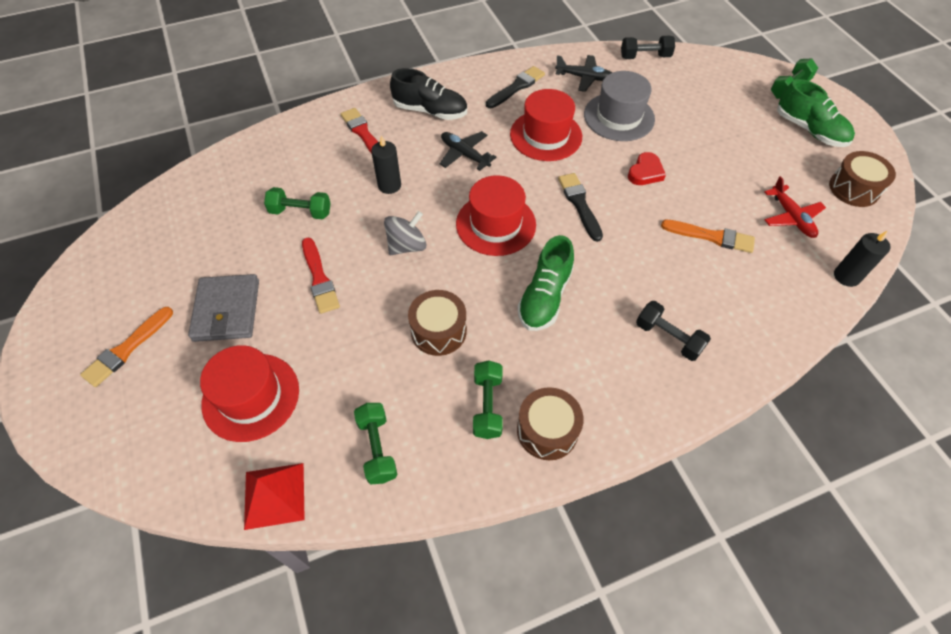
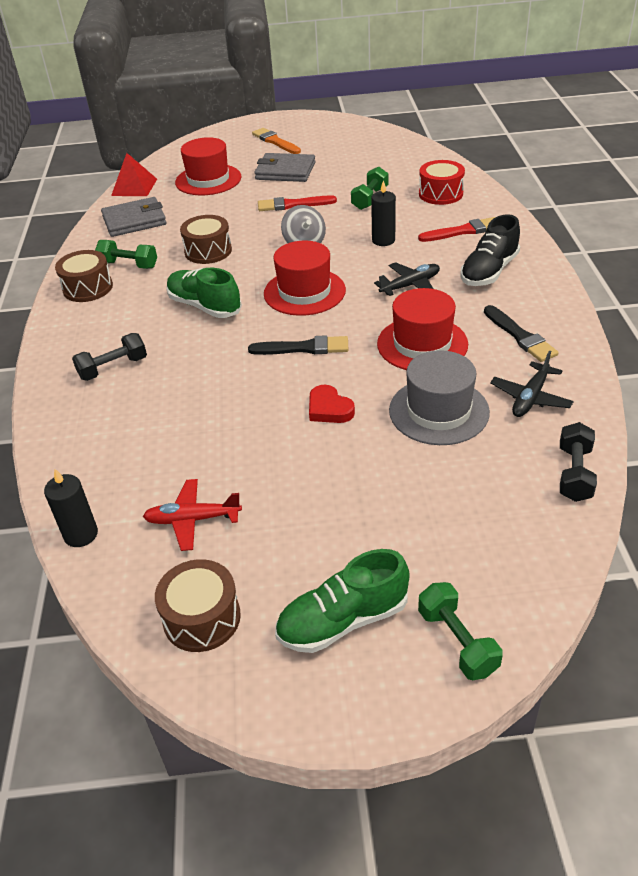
camera: 110 degrees right, 15 degrees down
(287, 158) = (440, 194): none -> red drum
(377, 448) = (134, 220): green dumbbell -> grey wallet
(711, 236) = (206, 435): orange brush -> none

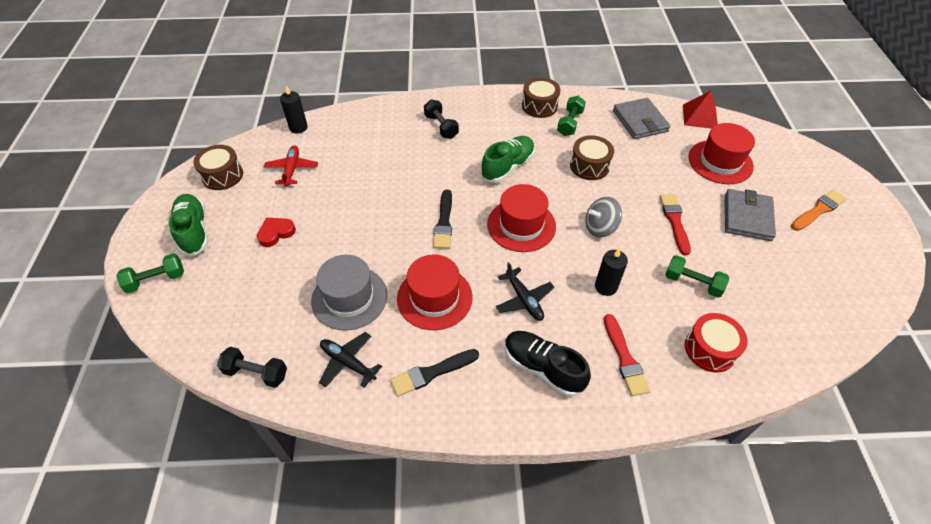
camera: 90 degrees right, 10 degrees up
(329, 409) = (370, 234): red heart -> red heart (276, 233)

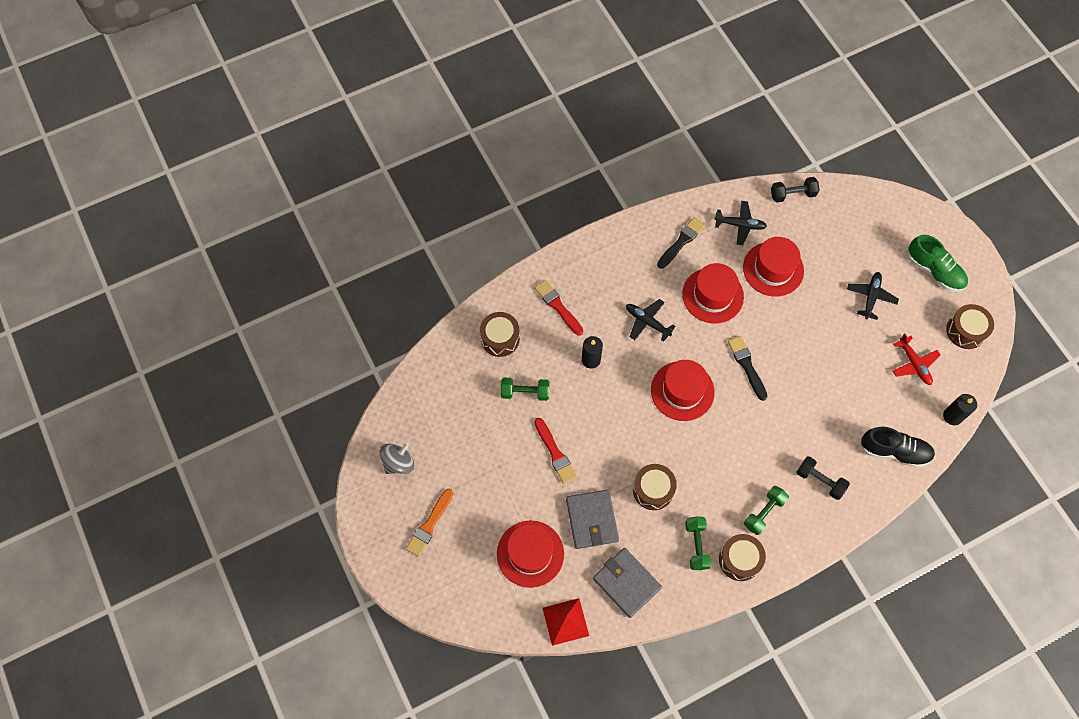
camera: 155 degrees right, 15 degrees up
(156, 280) = (919, 223): green dumbbell -> green dumbbell (764, 512)
(276, 233) = (871, 297): red heart -> black plane
(349, 298) = (773, 269): grey hat -> red hat
(508, 166) = (727, 454): green shoe -> none
(543, 368) = (610, 276): black shoe -> black shoe (894, 451)
(600, 227) = (616, 417): grey spinning top -> grey spinning top (398, 463)
(710, 349) = (500, 338): red drum -> brown drum
(747, 217) = (492, 487): grey wallet -> grey wallet (592, 520)

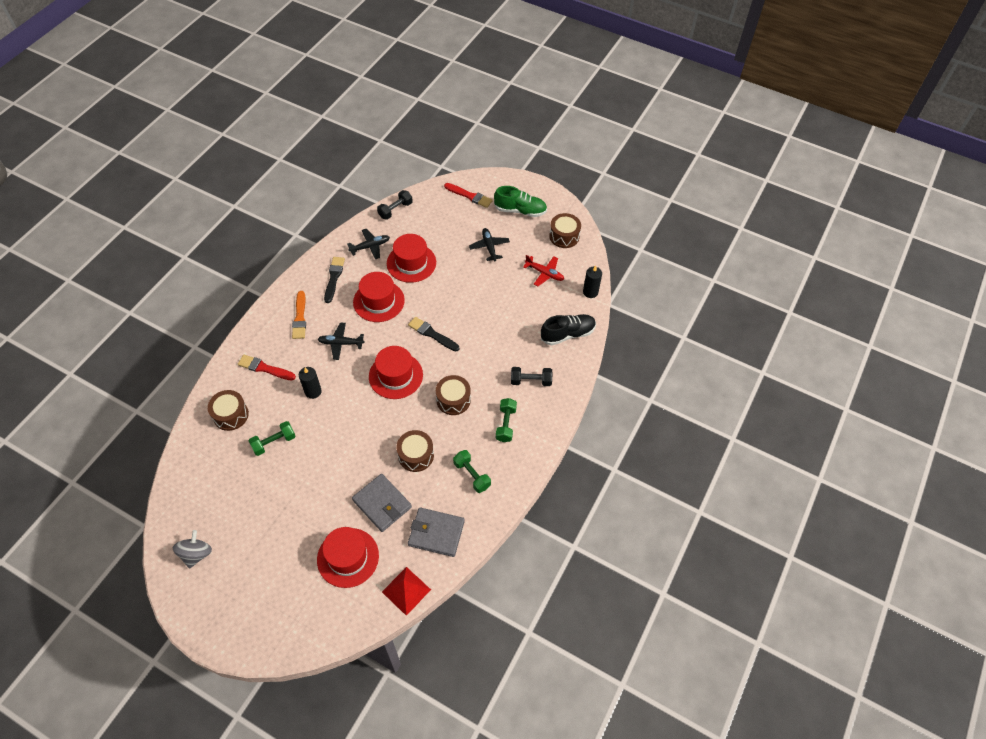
camera: 35 degrees left, 10 degrees down
(429, 525) = (251, 586): orange brush -> orange brush (300, 318)
(555, 453) = (324, 472): red brush -> red brush (469, 196)
(739, 560) = (509, 466): brown drum -> brown drum (453, 400)

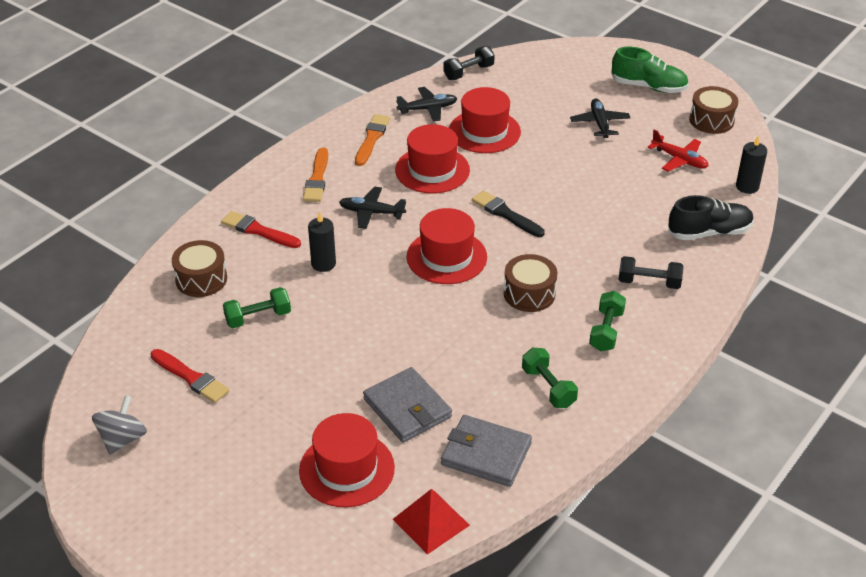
camera: 10 degrees right, 15 degrees down
(334, 278) = (371, 139): black brush -> orange brush
(416, 455) = (465, 354): brown drum -> none
(469, 196) = (576, 65): red brush -> red brush (191, 378)

